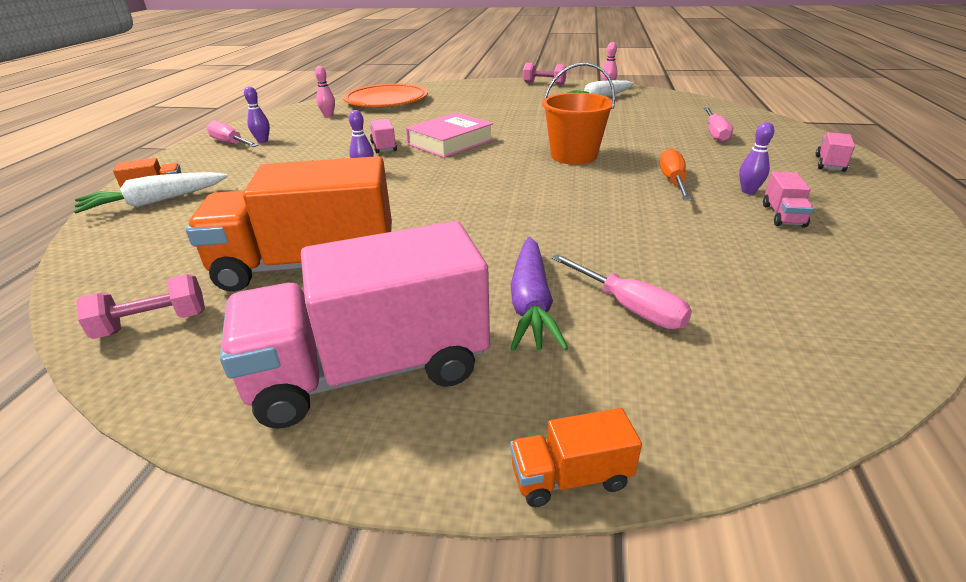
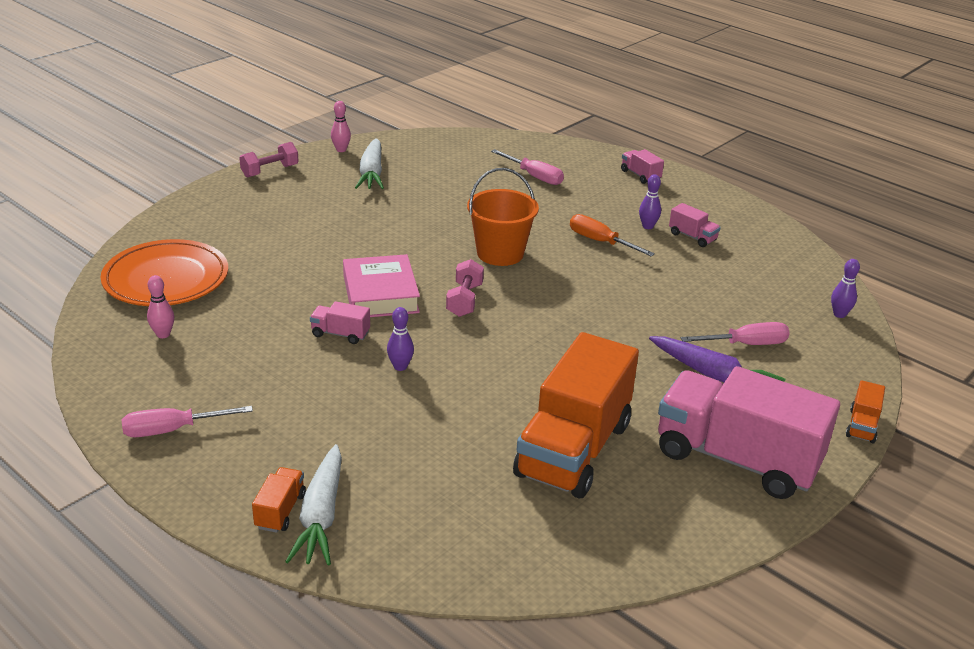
camera: 60 degrees left, 0 degrees up
(153, 324) = (600, 544): pink dumbbell -> pink dumbbell (464, 300)
(263, 141) = (199, 404): purple bowling pin -> purple bowling pin (839, 314)
(370, 370) = (736, 459): pink truck -> pink truck turned 105 degrees clockwise

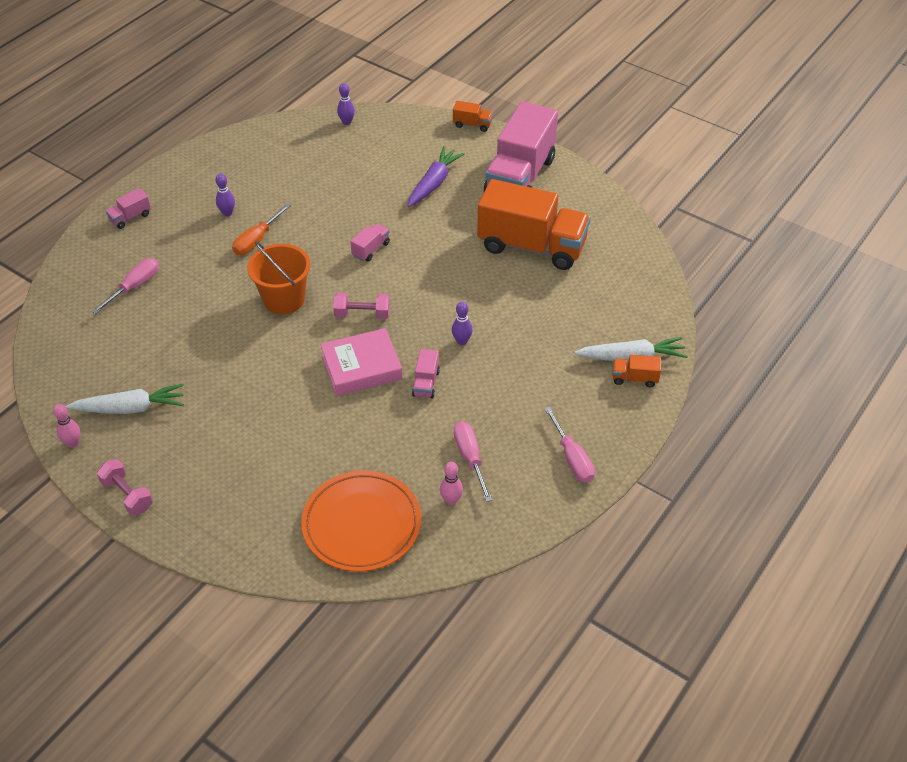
camera: 95 degrees left, 15 degrees up
(692, 237) = (243, 188): pink truck -> pink truck (371, 249)
(746, 344) = (393, 167): pink screwdriver -> pink screwdriver (470, 458)

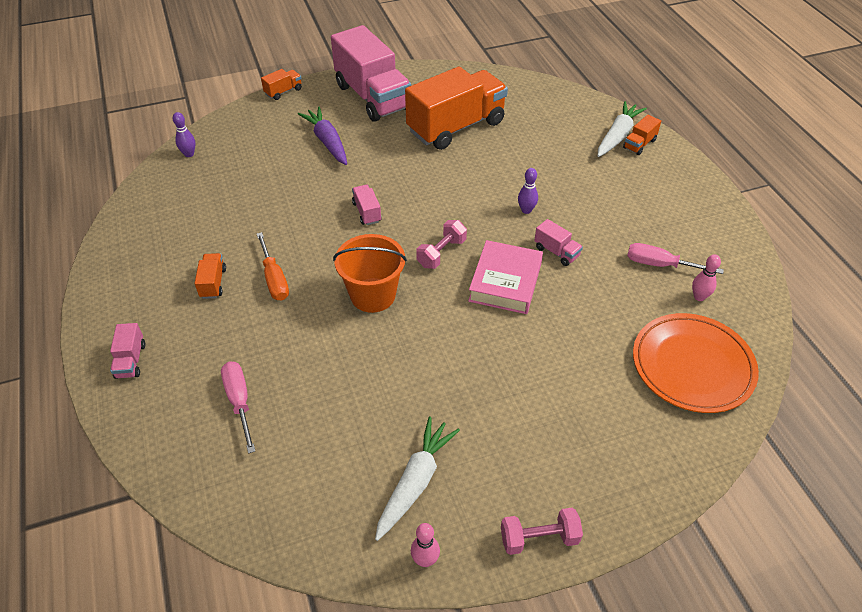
camera: 55 degrees left, 0 degrees up
(227, 213) = (213, 283): purple bowling pin -> orange truck
(572, 458) = (697, 211): pink screwdriver -> none

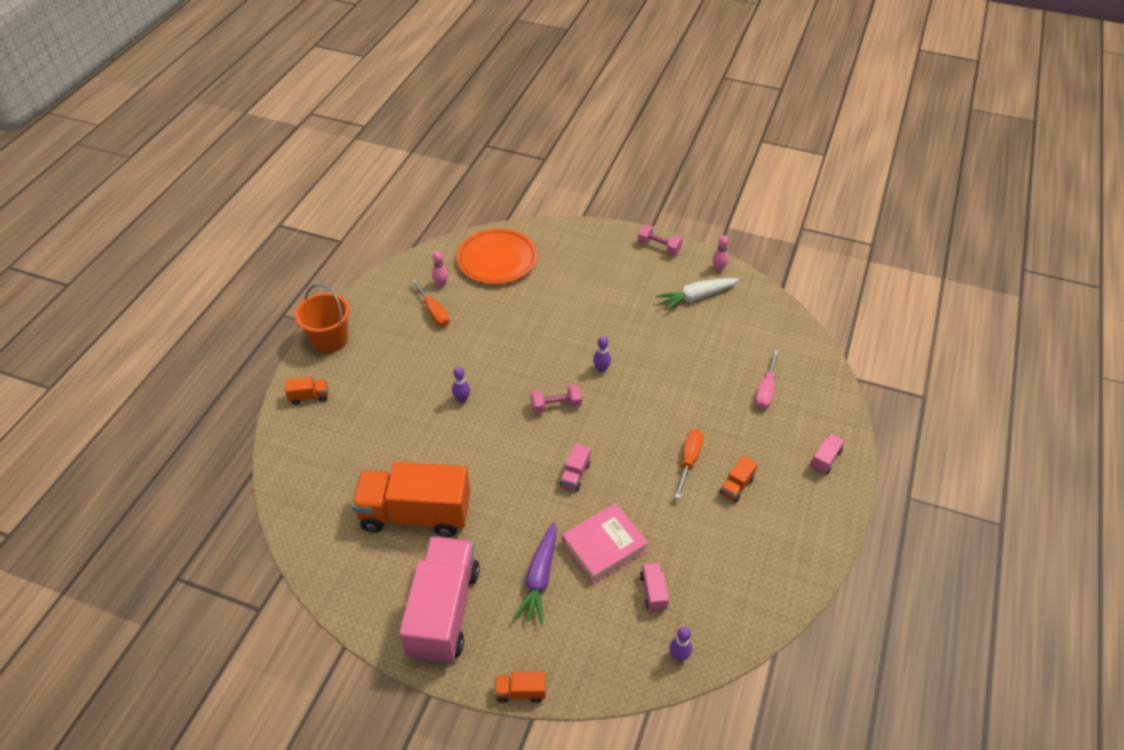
camera: 140 degrees left, 0 degrees up
(373, 295) = (630, 405): orange bucket -> orange bucket (330, 340)
(436, 313) = (601, 369): none -> purple bowling pin
(505, 282) = (538, 360): pink book -> pink book (604, 547)
(556, 252) = (482, 358): pink truck -> pink truck (653, 592)
(617, 136) = (312, 414): white carrot -> none
(660, 265) = (434, 312): pink screwdriver -> orange screwdriver

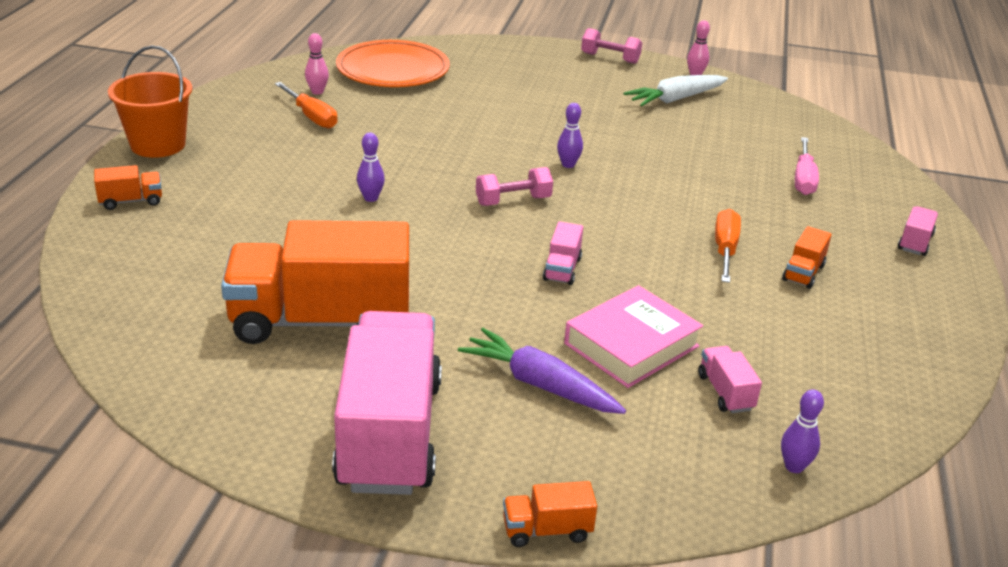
camera: 10 degrees left, 15 degrees down
(539, 577) = (540, 385): purple carrot -> purple carrot turned 120 degrees clockwise

